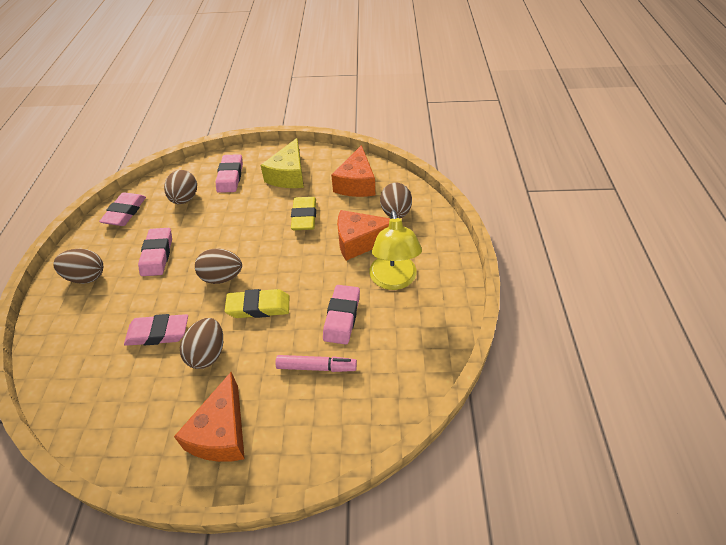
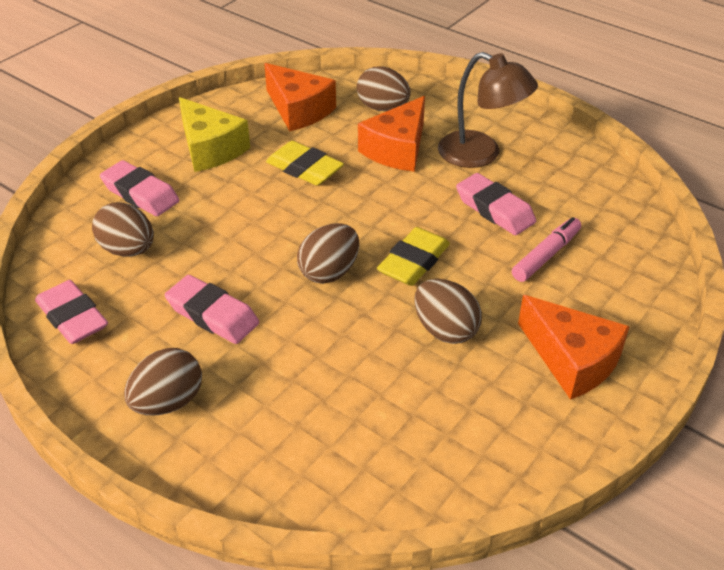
camera: 55 degrees left, 5 degrees down
(158, 333) = (365, 362): pink eraser -> none
(394, 280) = (481, 154): yellow lamp -> brown lamp

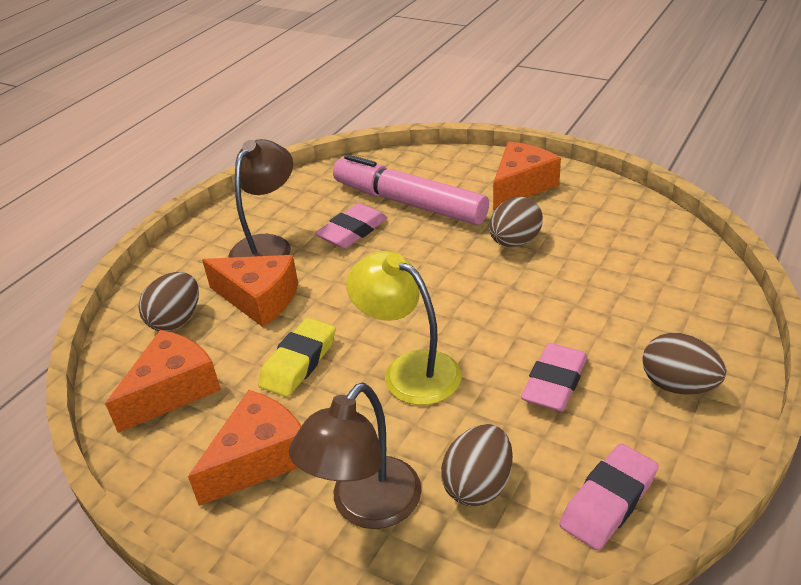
camera: 95 degrees left, 5 degrees down
(140, 194) = (366, 507): pink eraser -> brown lamp
(210, 149) = (259, 458): yellow cheese -> orange cheese
(268, 228) = (409, 370): none -> yellow lamp
(329, 272) = (466, 315): brown egg -> none
(413, 262) = (436, 267): yellow eraser -> none
(546, 255) = (409, 203): pink marker -> pink marker, size x1.98

